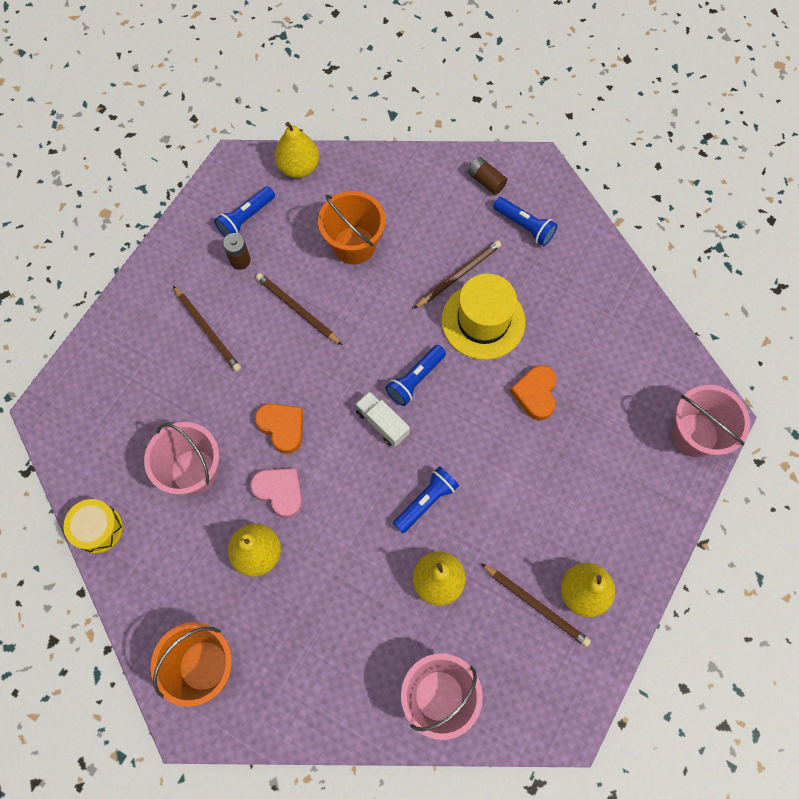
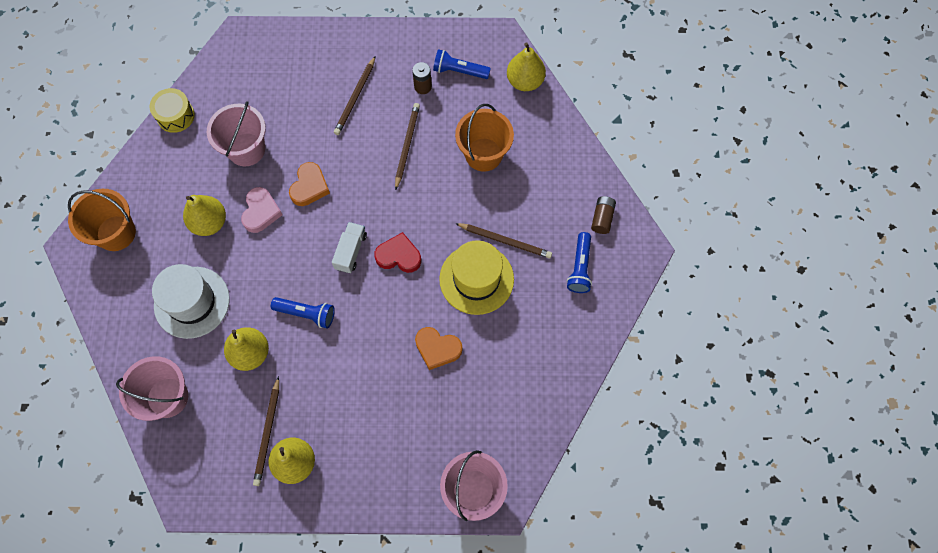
camera: 60 degrees right, 0 degrees up
(342, 617) = (192, 302): none -> white hat
(415, 379) = (399, 256): blue flashlight -> red heart
(535, 394) = (437, 349): orange heart -> orange heart turned 135 degrees counterclockwise

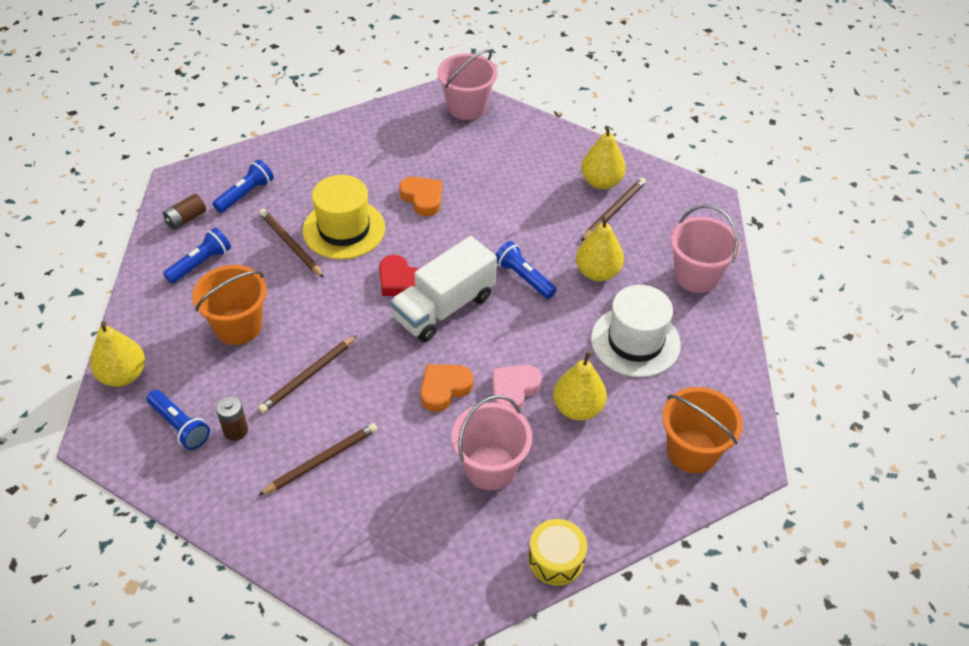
camera: 150 degrees left, 20 degrees down
(351, 251) = (444, 307): white truck -> white truck, size x1.86
(554, 187) = (200, 263): none -> blue flashlight

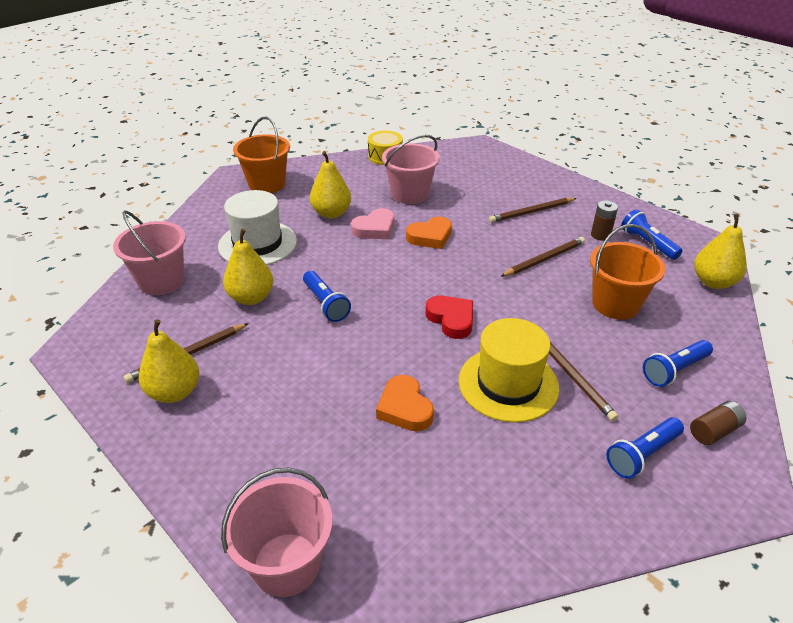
camera: 165 degrees left, 10 degrees down
(444, 307) = (413, 291): white truck -> none

